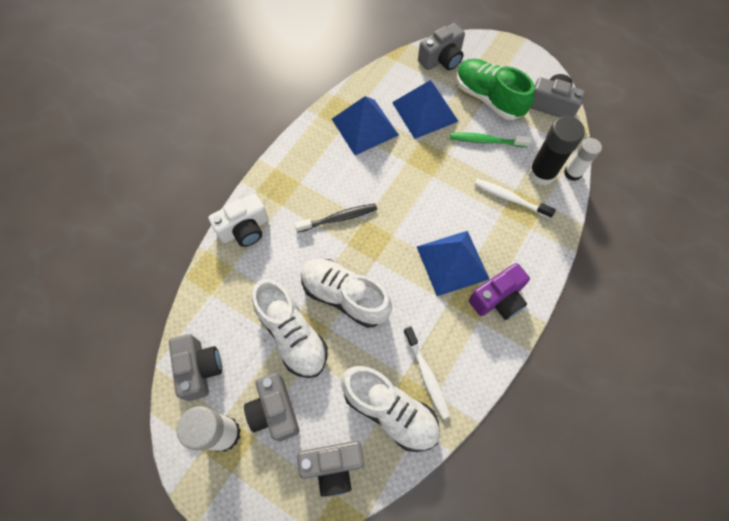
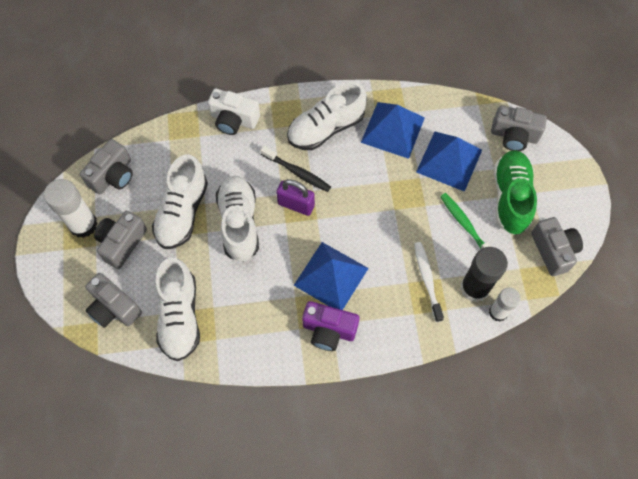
camera: 50 degrees right, 0 degrees up
(319, 169) = (326, 128): none -> white shoe
(367, 241) = (296, 205): none -> purple padlock
(426, 375) = (226, 322): white toothbrush -> none

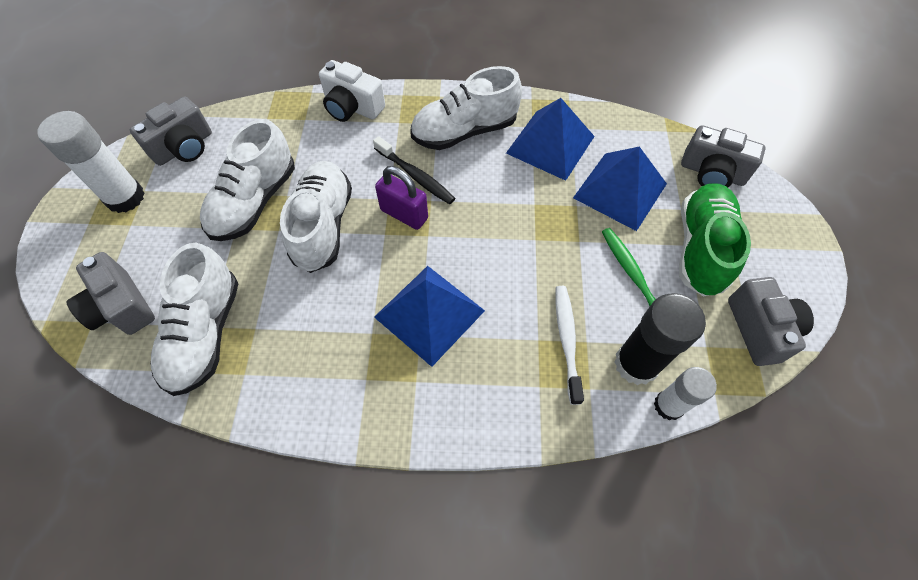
camera: 10 degrees right, 5 degrees down
(122, 243) = (164, 227): grey camera -> none
(329, 330) = (409, 389): purple camera -> none

